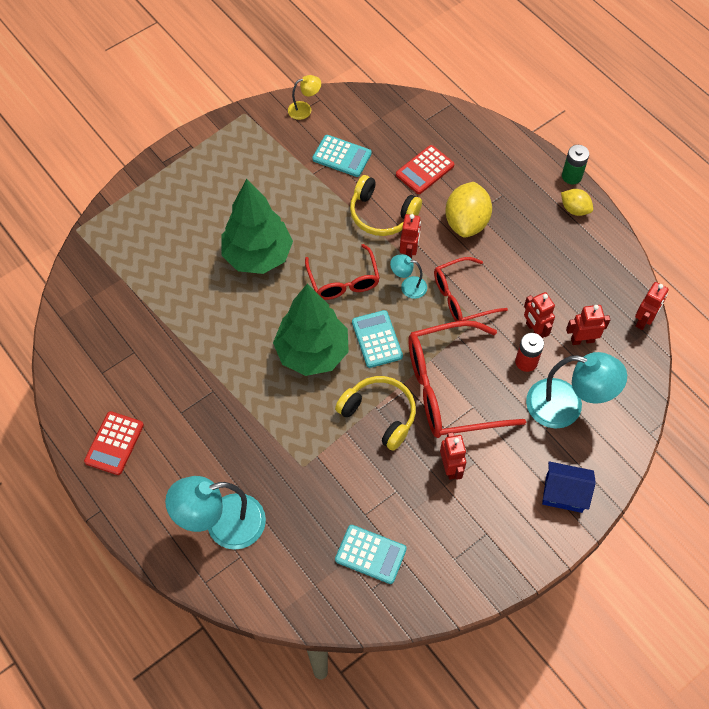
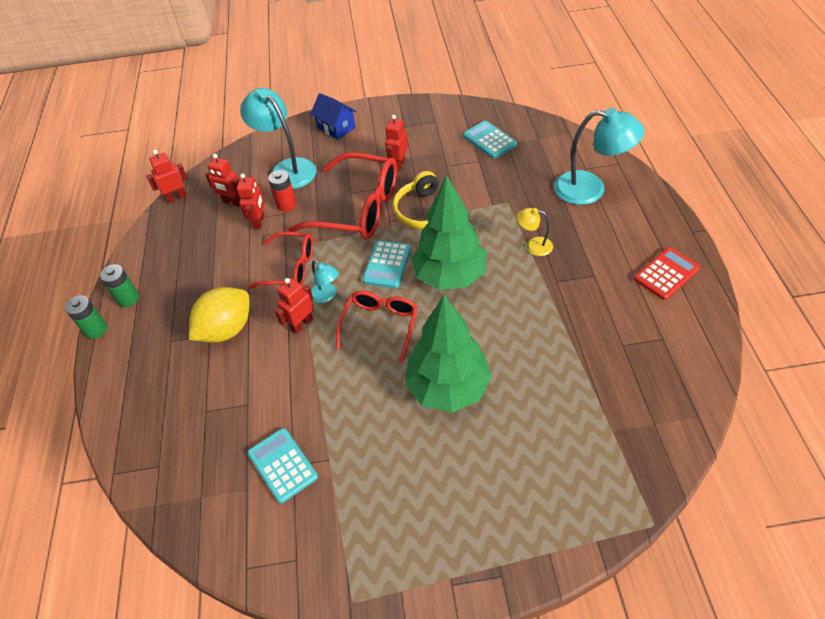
camera: 145 degrees left, 10 degrees down
(304, 109) = (275, 562): yellow lamp -> yellow lamp (533, 245)
(382, 214) = (295, 374): yellow headphones -> none
(425, 170) = (214, 403): red calculator -> none
(574, 209) = (128, 298): yellow lemon -> green battery

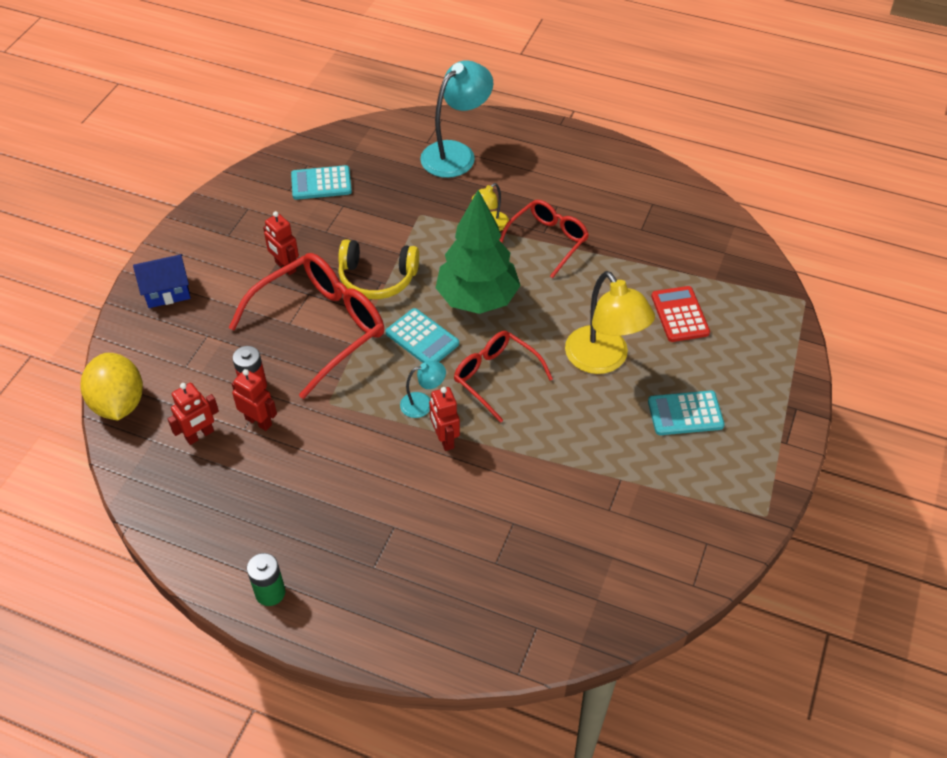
camera: 65 degrees left, 0 degrees up
(96, 329) = (294, 641): green battery -> none
(177, 197) = (133, 489): red robot -> none
(226, 329) = (399, 507): yellow lemon -> yellow lemon (119, 403)
(282, 465) = (604, 518): turquoise calculator -> turquoise calculator (685, 413)
(287, 169) = (193, 363): turquoise lamp -> none
(290, 268) = (357, 419): red glasses -> red glasses (547, 241)
(448, 387) = (603, 360): green tree -> yellow lamp
(666, 274) = (591, 164): red calculator -> red calculator (680, 314)

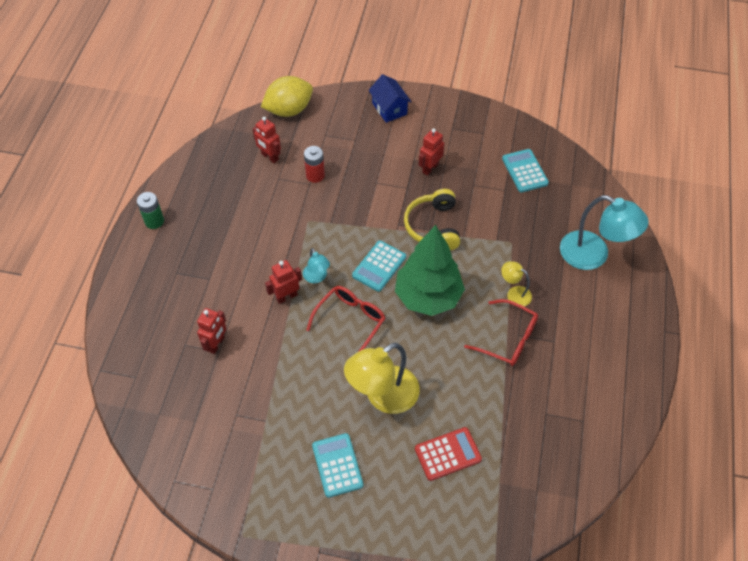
camera: 80 degrees right, 5 degrees up
(259, 421) = (285, 185): red robot -> red robot (216, 344)
(320, 328) = (375, 201): red glasses -> none

